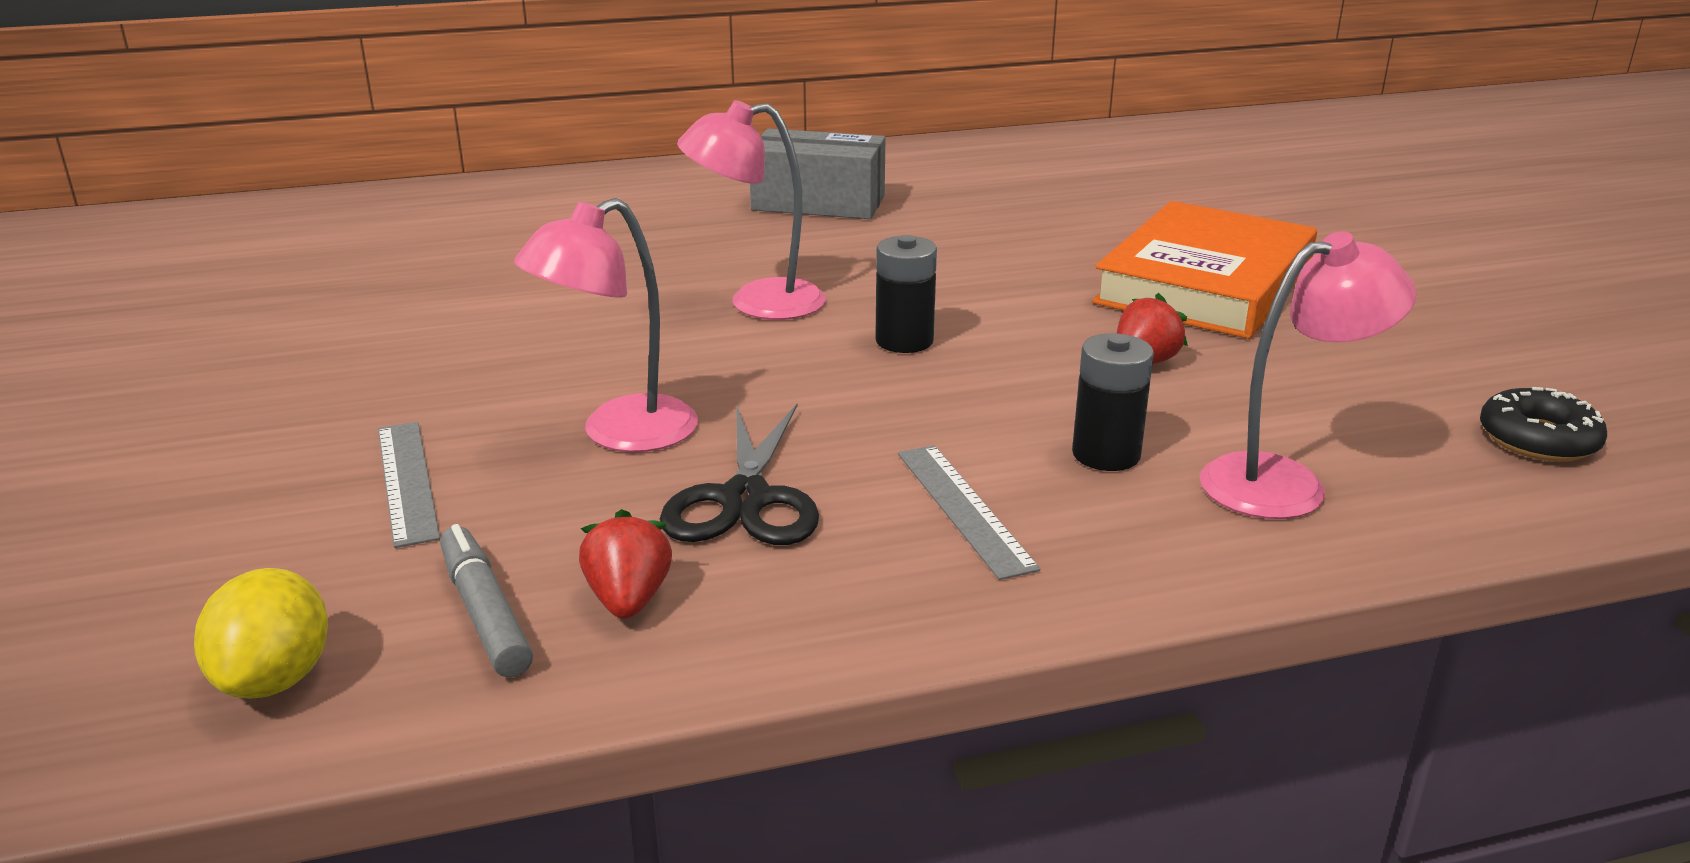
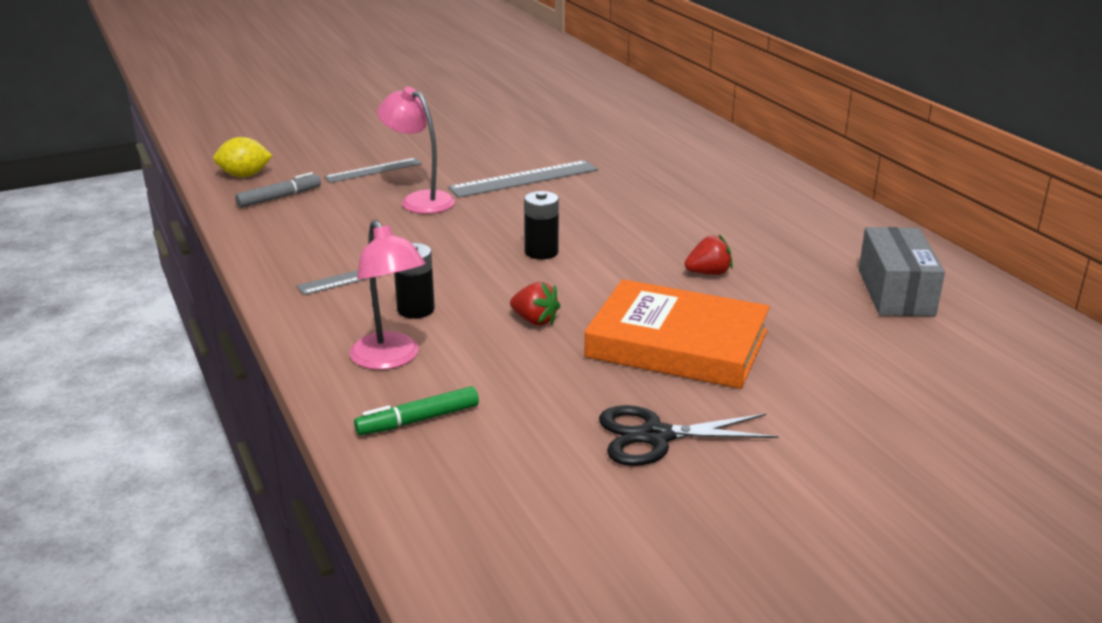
camera: 80 degrees right, 0 degrees up
(582, 332) = (524, 179): none -> grey ruler
(628, 599) = (286, 218): red strawberry -> red strawberry (708, 273)
(745, 499) = (363, 230): black scissors -> black scissors (656, 436)
(757, 302) = (578, 212): pink lamp -> none
(818, 203) = (749, 213): grey box -> grey box (895, 292)
(1463, 464) = (418, 420): none -> green marker
(1538, 439) = (457, 454): black donut -> none

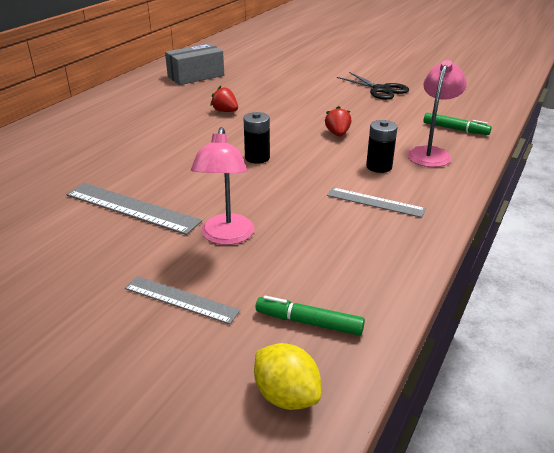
camera: 125 degrees left, 5 degrees up
(279, 197) = (309, 322): grey marker -> green marker
(677, 344) = (308, 101): orange book -> none

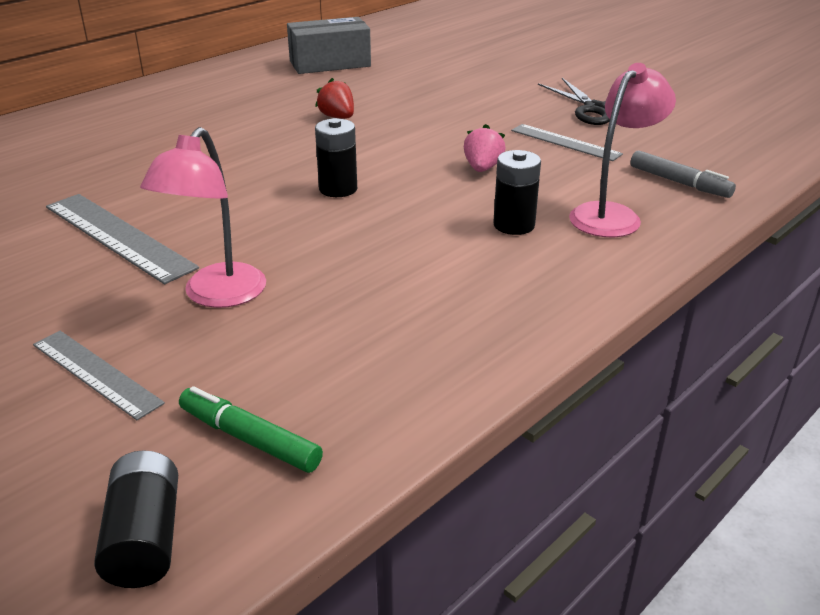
camera: 15 degrees right, 0 degrees up
(286, 395) = (145, 538): yellow lemon -> black battery
(337, 134) = (482, 168): red strawberry -> pink strawberry
(375, 202) = (471, 278): grey ruler -> grey ruler (565, 142)
(455, 129) = (679, 182): green marker -> grey marker

